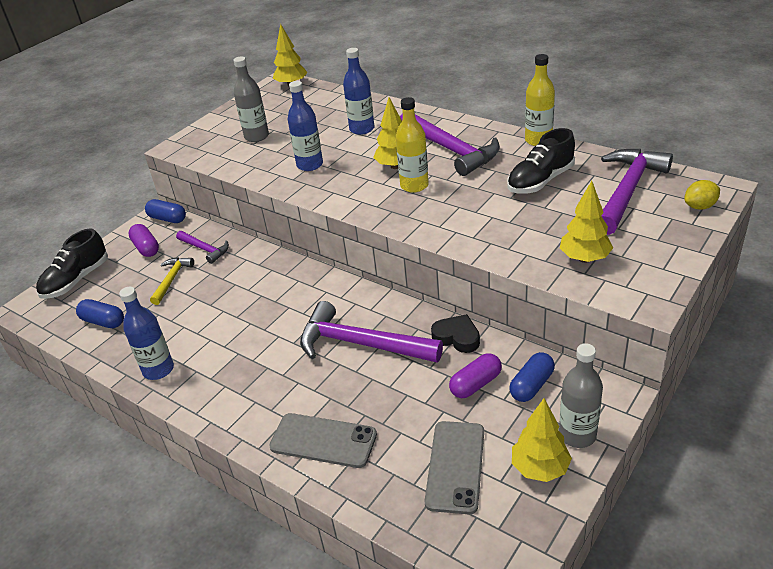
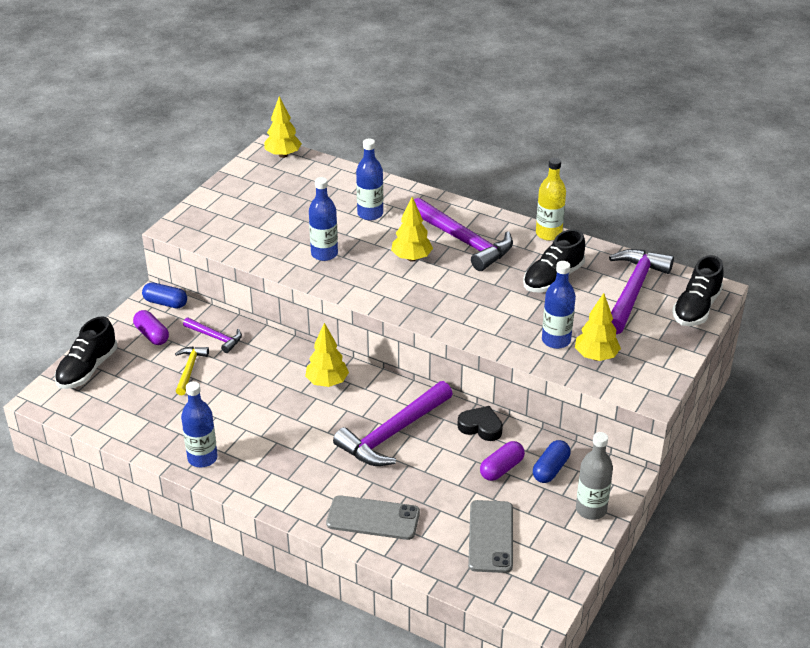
camera: 10 degrees left, 0 degrees up
(103, 321) = (131, 412): blue capsule -> none
(256, 136) = (260, 218): grey bottle -> none
(361, 344) = (393, 433): purple hammer -> purple hammer turned 60 degrees counterclockwise
(414, 185) = (433, 280): yellow bottle -> none
(540, 242) = (556, 340): none -> blue bottle
(540, 468) = (561, 536): yellow tree -> yellow tree (327, 382)
(700, 206) = (696, 308): yellow lemon -> black shoe

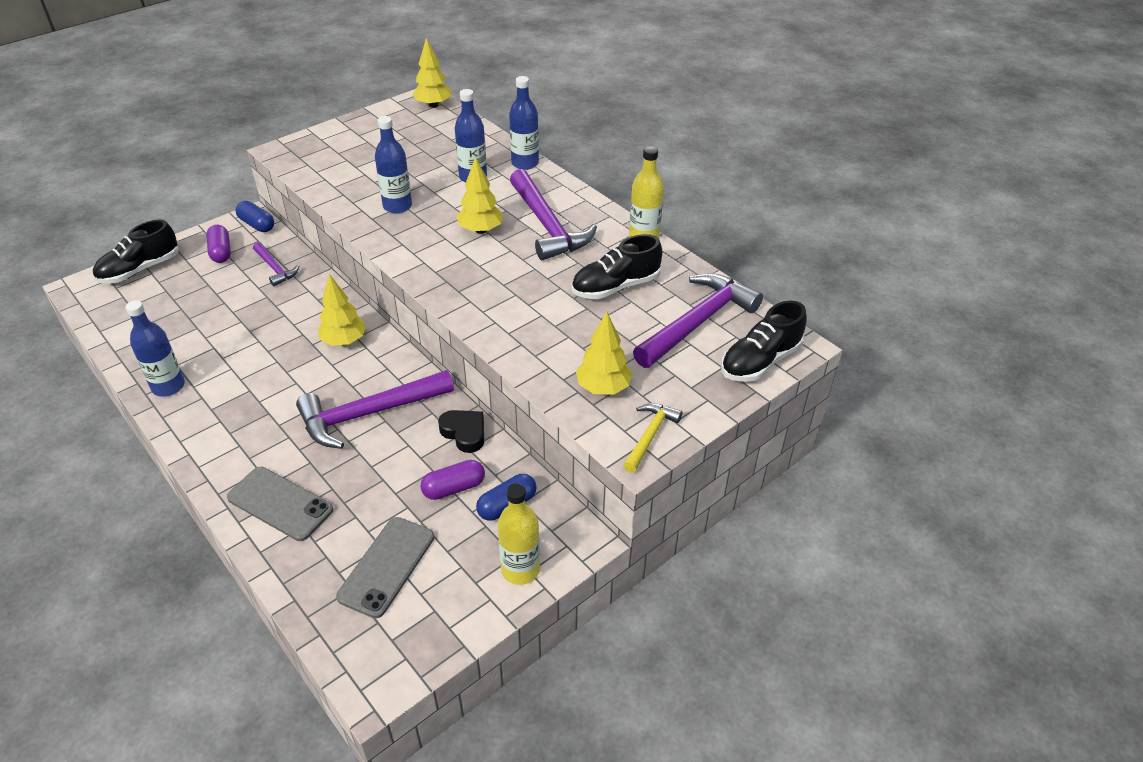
camera: 20 degrees right, 5 degrees up
(189, 369) = (227, 294): yellow hammer -> yellow hammer (650, 436)
(556, 340) = (570, 357): blue bottle -> blue bottle (525, 163)
(591, 509) = (520, 569): grey bottle -> yellow bottle

